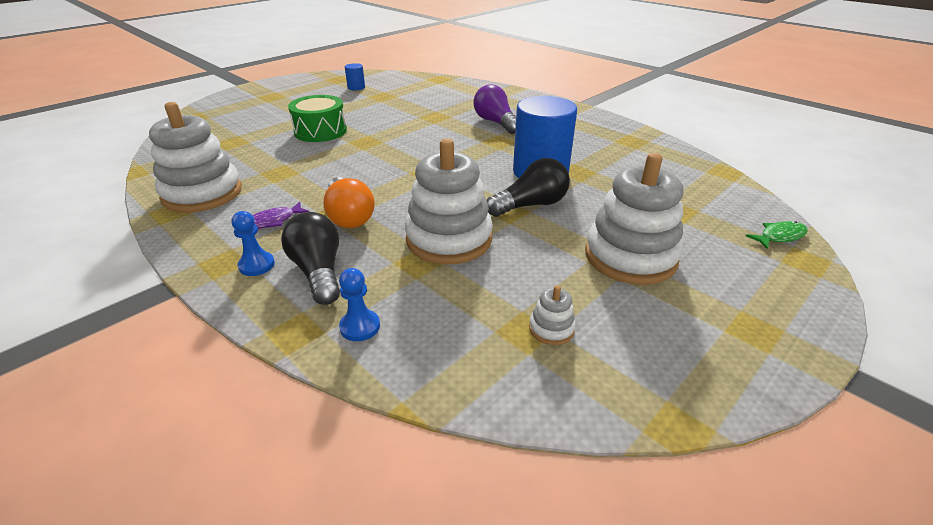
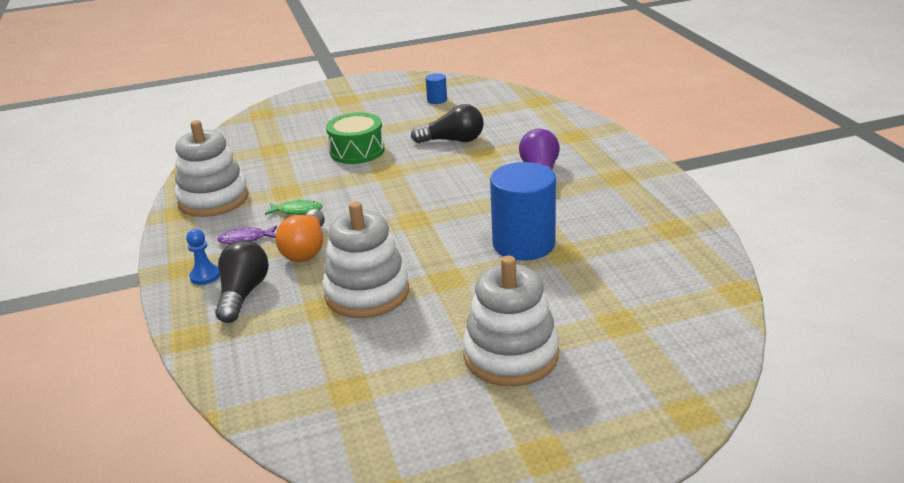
camera: 30 degrees right, 5 degrees down
(360, 327) = (235, 347): blue pawn -> none
(531, 205) = (474, 278): black light bulb -> black light bulb (453, 141)
(551, 329) = (371, 395): white stacking toy -> none
(779, 236) = (698, 380): green fish -> green fish (297, 211)

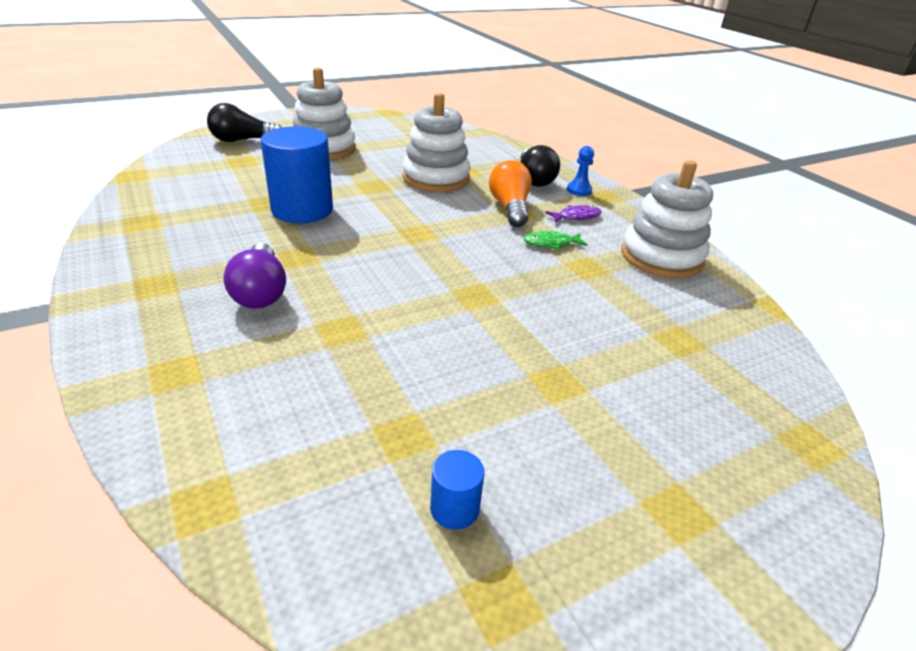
camera: 165 degrees right, 5 degrees up
(357, 151) = (542, 335): green drum -> none
(453, 141) = (393, 359): black light bulb -> black light bulb (243, 140)

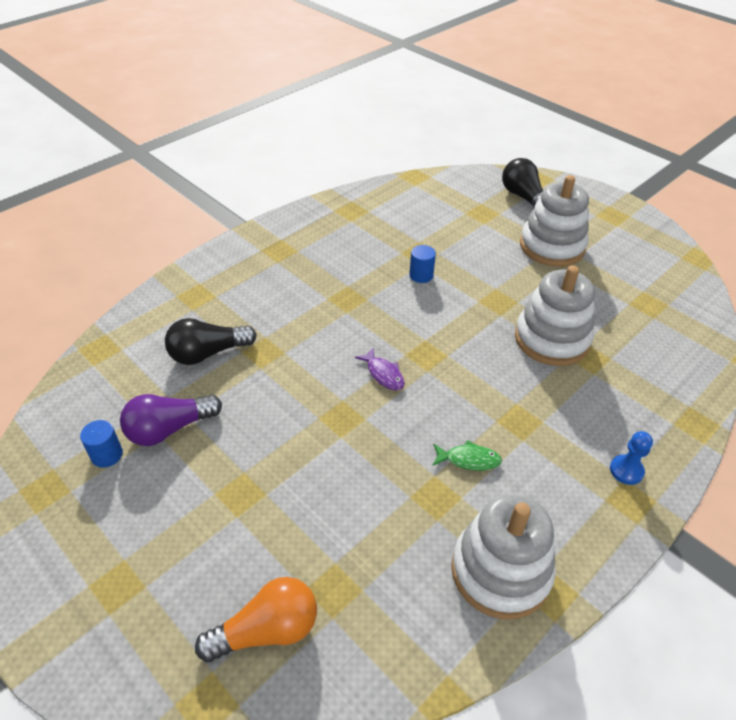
camera: 75 degrees right, 10 degrees up
(260, 292) = (291, 298): purple light bulb -> purple light bulb (169, 429)
(302, 210) = (421, 275): blue cylinder -> blue cylinder, size x0.44
(510, 208) = (527, 412): orange light bulb -> orange light bulb (267, 630)
(534, 179) = (621, 421): black light bulb -> black light bulb (208, 353)
(551, 243) = (469, 460): green fish -> green fish turned 120 degrees clockwise
(576, 216) = (549, 475): purple fish -> purple fish (383, 374)

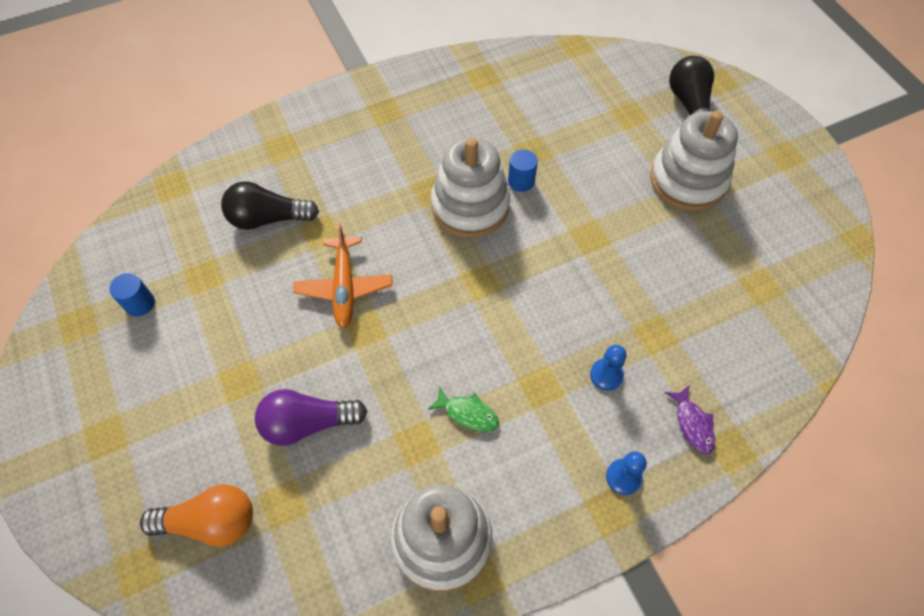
camera: 20 degrees right, 15 degrees up
(169, 429) = (203, 293): purple light bulb -> purple light bulb (308, 423)
(306, 389) = (344, 287): none -> orange plane
(383, 374) = (427, 291): purple fish -> purple fish (693, 424)
(551, 339) = (625, 300): white stacking toy -> white stacking toy (470, 206)
(568, 397) = (606, 375): none -> blue pawn

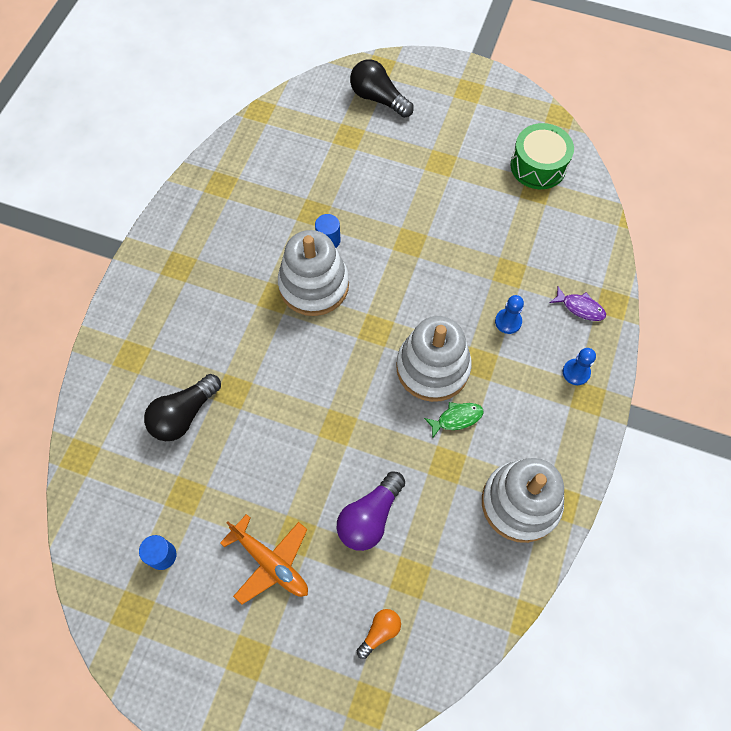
camera: 45 degrees left, 5 degrees up
(211, 522) = (380, 632): orange light bulb -> orange light bulb, size x0.57
(344, 287) = (293, 412): orange plane -> orange plane (270, 562)
(688, 180) = (429, 154): white stacking toy -> white stacking toy (432, 368)
(787, 267) = (538, 166): none -> green drum

